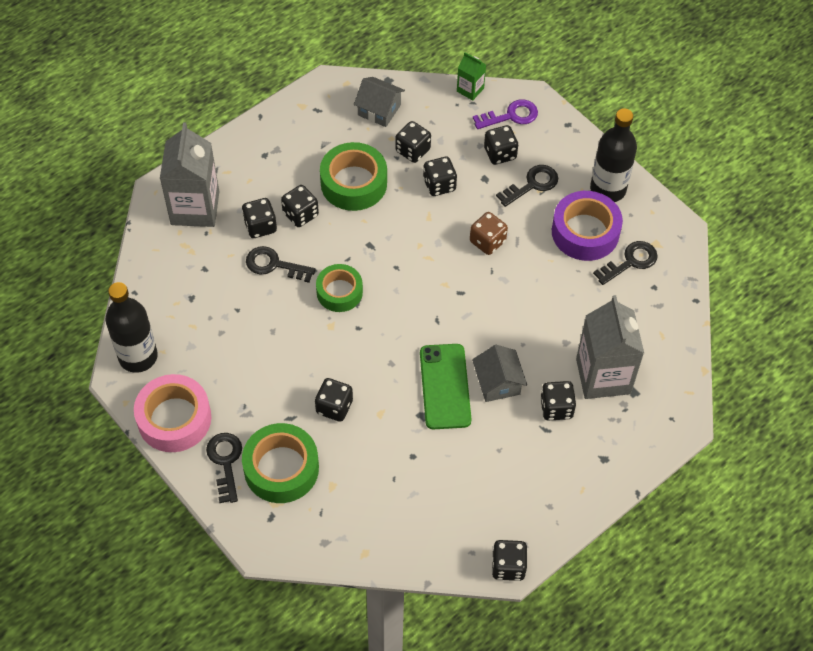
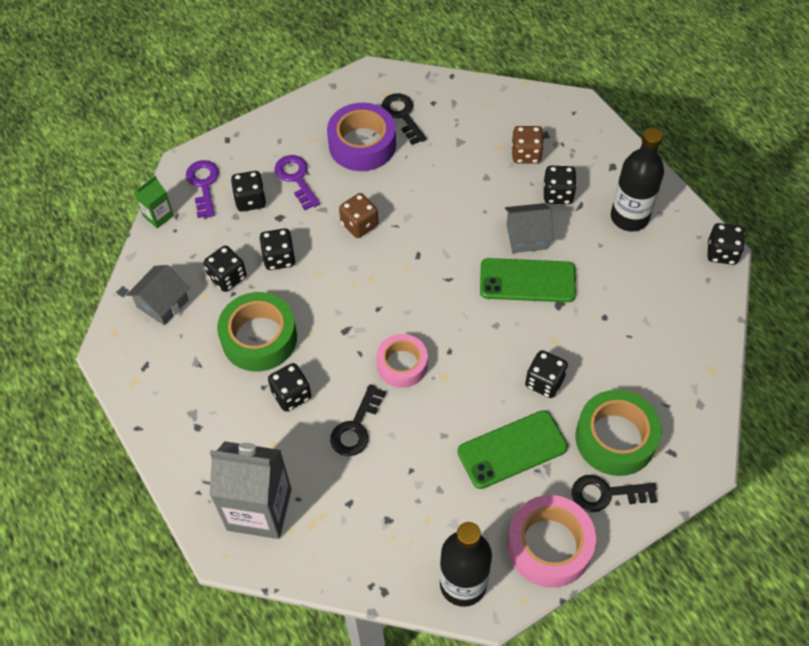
camera: 80 degrees left, 0 degrees up
(260, 226) = (300, 438): black dice -> none
(263, 385) = (512, 449): none -> green phone
(339, 292) = (402, 365): green tape -> pink tape
(532, 185) = (296, 178): black key -> purple key
(603, 376) = (526, 154): grey carton -> brown dice
(608, 189) = (315, 120): black bottle -> black bottle (629, 217)

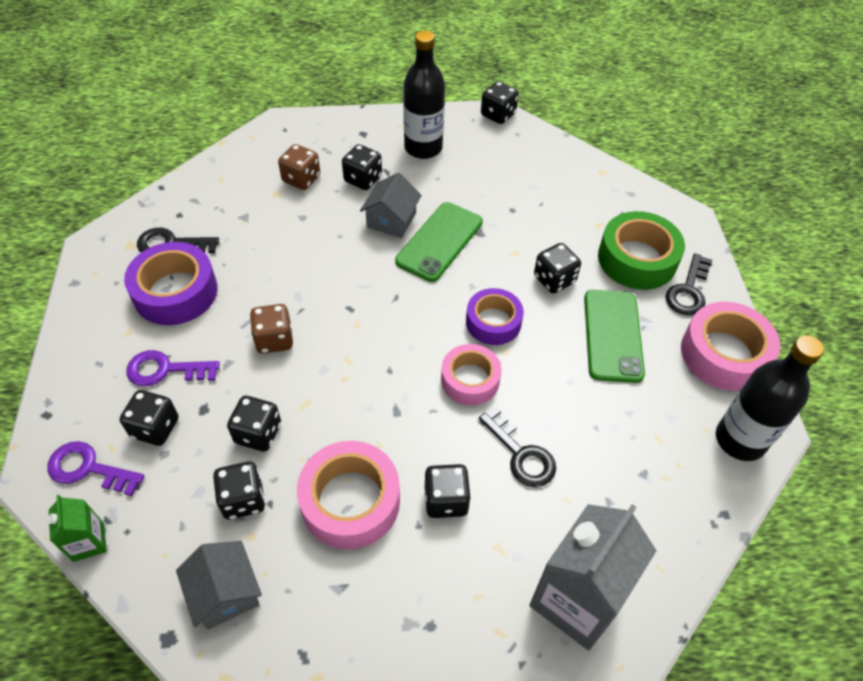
camera: 65 degrees left, 5 degrees down
(259, 338) = (350, 501): green tape -> pink tape
(468, 356) = (493, 322): none -> purple tape

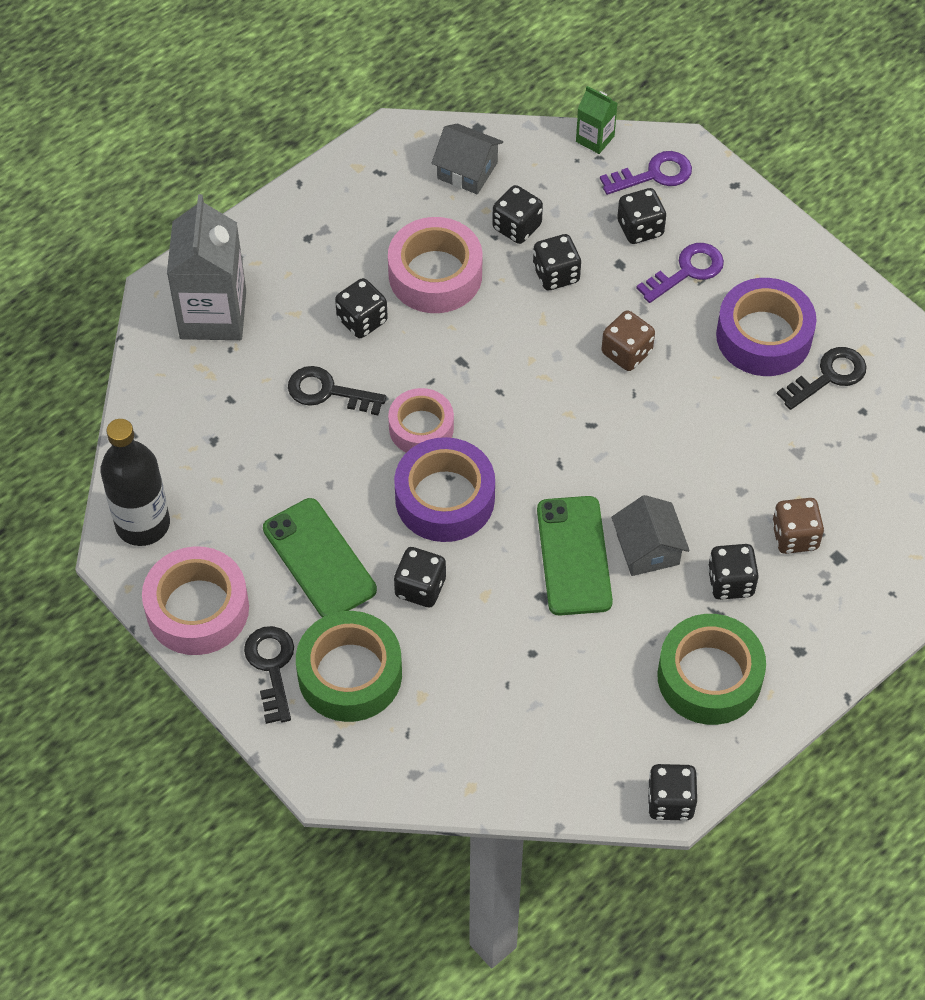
camera: 145 degrees right, 5 degrees up
(423, 148) = (709, 677): black bottle -> green tape
(493, 322) = (445, 498): purple tape -> purple tape, size x1.51

